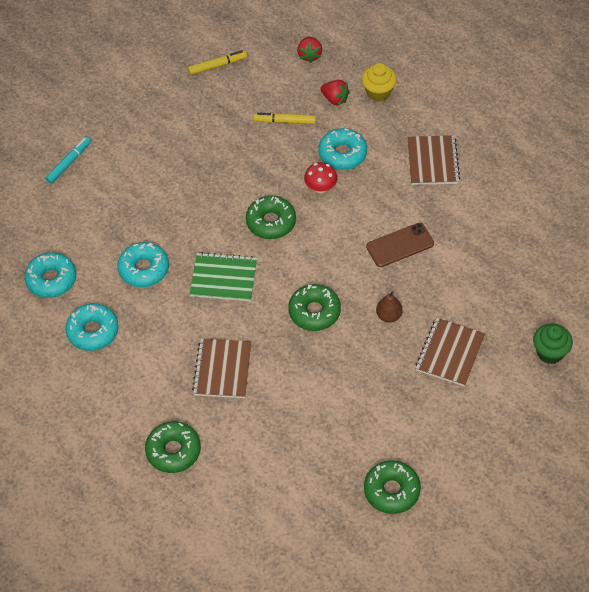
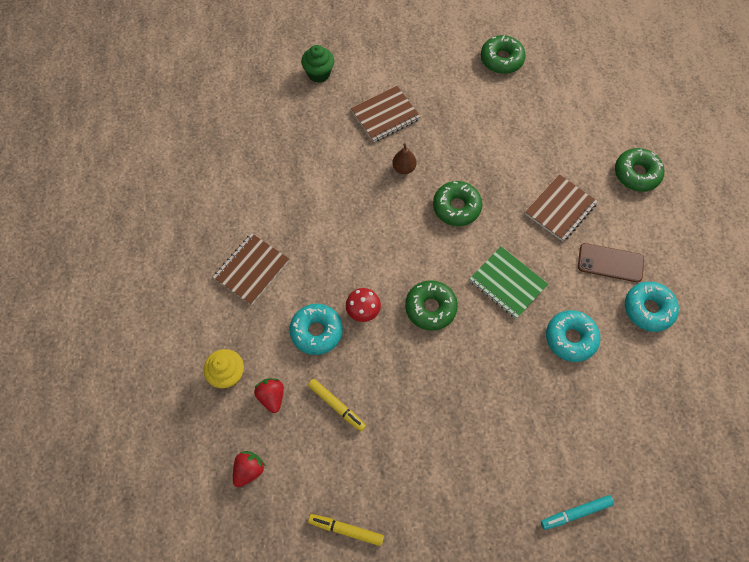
camera: 145 degrees left, 10 degrees up
(51, 280) = (660, 385): turquoise donut -> none
(400, 245) = (346, 216): brown phone -> brown phone (610, 263)

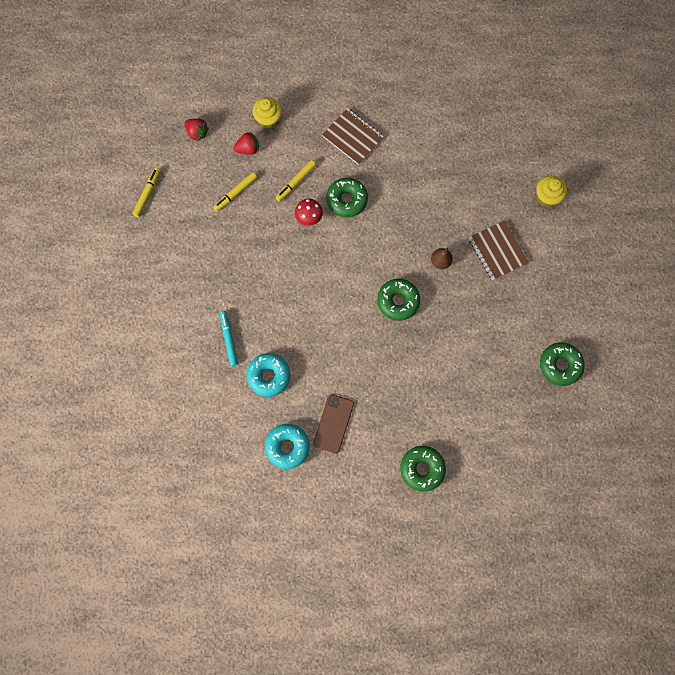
camera: 95 degrees right, 10 degrees up
(316, 331) = (296, 182): turquoise donut -> yellow marker
(319, 73) = (546, 197): green cupcake -> yellow cupcake
(430, 308) = (306, 269): green donut -> green donut (347, 200)
(507, 283) = (322, 333): green notebook -> none
(560, 209) = (389, 390): brown notebook -> none
(575, 513) = (134, 353): turquoise marker -> turquoise marker (229, 339)

